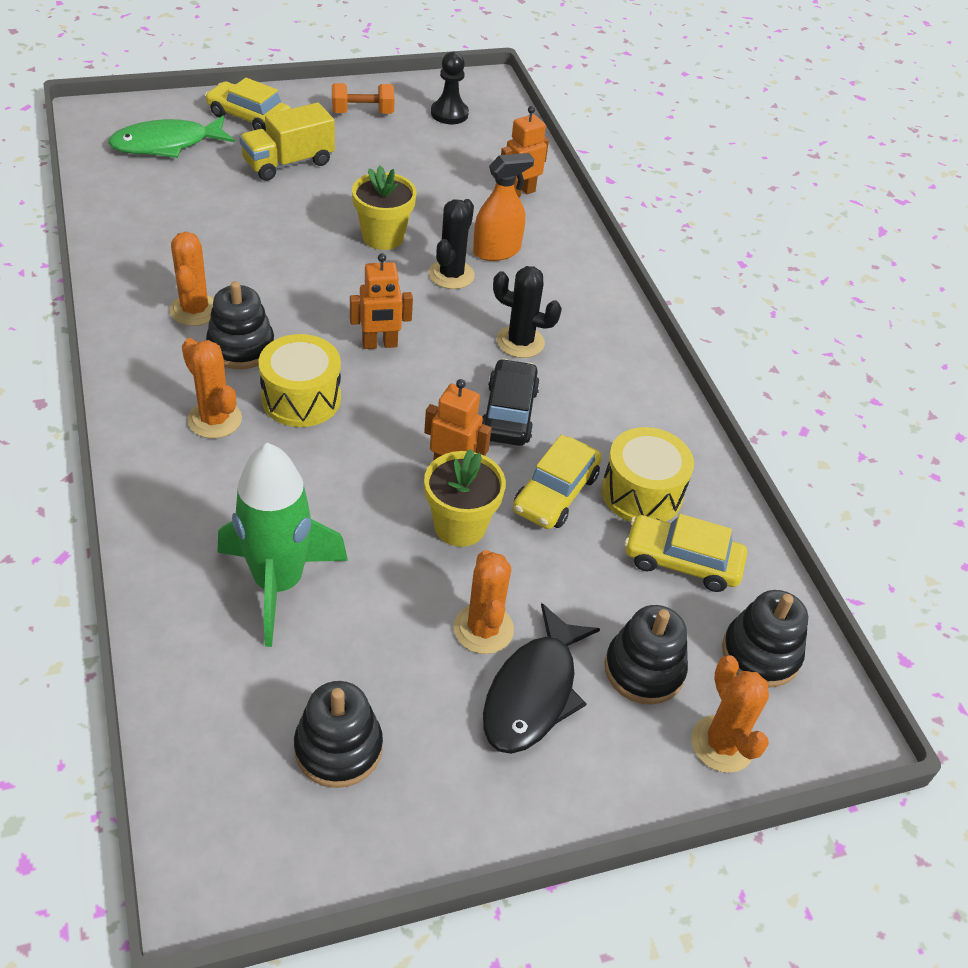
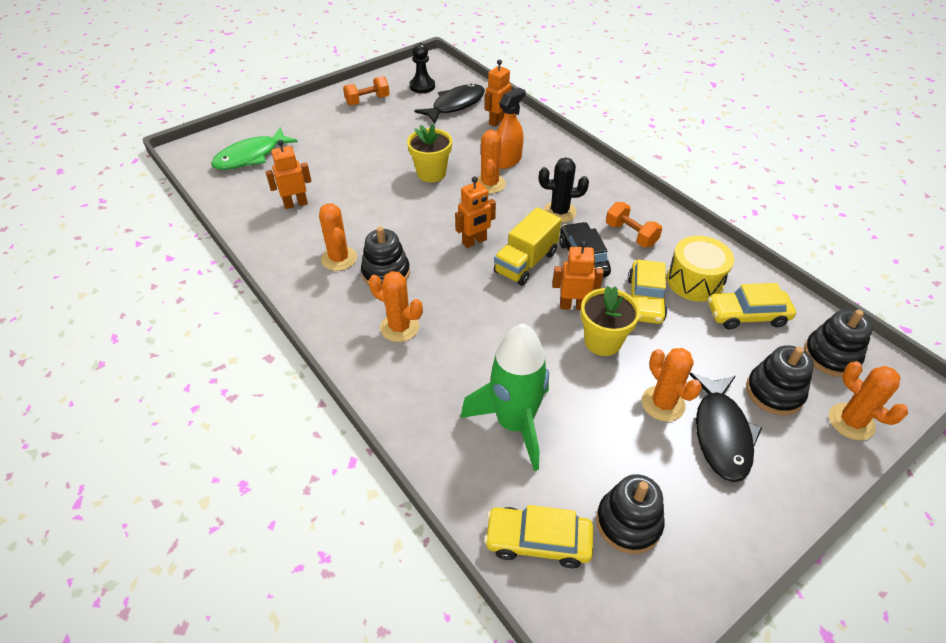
camera: 15 degrees left, 0 degrees up
(184, 223) = (295, 204): none -> orange robot
(249, 117) = (295, 124): yellow car -> yellow car (538, 541)
(288, 163) = (340, 145): yellow truck -> yellow truck (526, 262)
(301, 398) = (447, 293): yellow drum -> none
(451, 275) = (489, 184): black cactus -> orange cactus
(477, 153) = (455, 105): none -> black fish
(597, 403) = (630, 235): none -> orange dumbbell

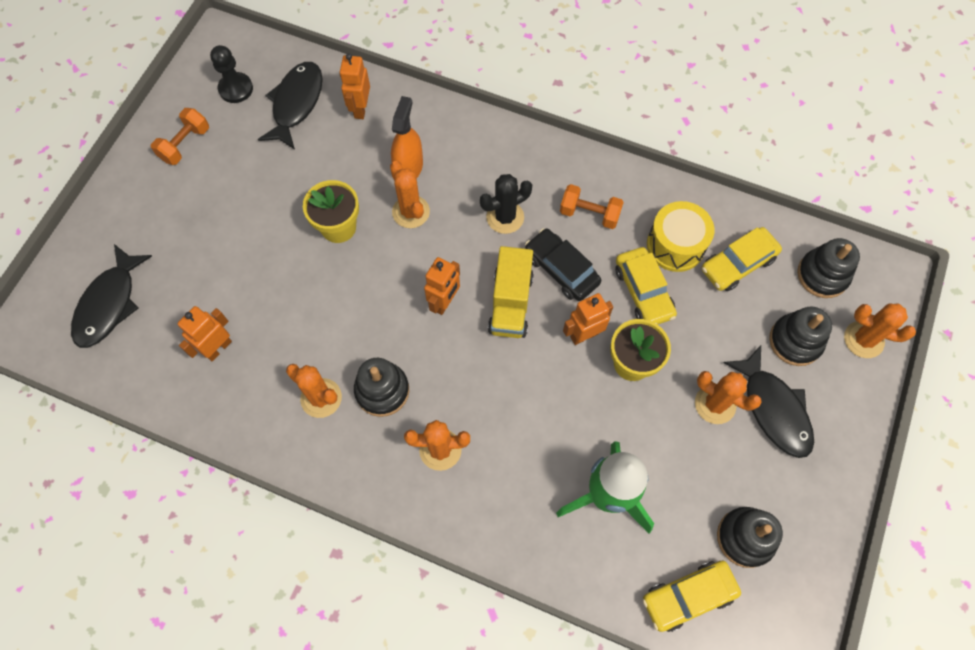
camera: 30 degrees left, 20 degrees up
(251, 156) = (109, 304): green fish -> black fish

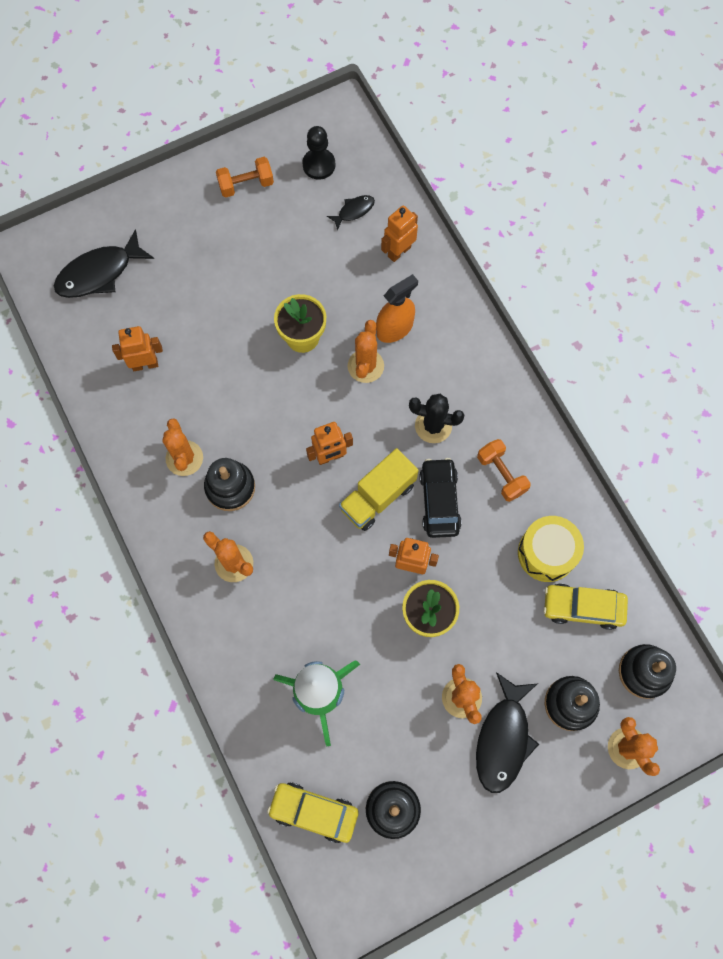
camera: 40 degrees right, 5 degrees up
(296, 103) = (354, 211): black fish -> black fish, size x0.51
(643, 292) = (487, 569): yellow car -> none

